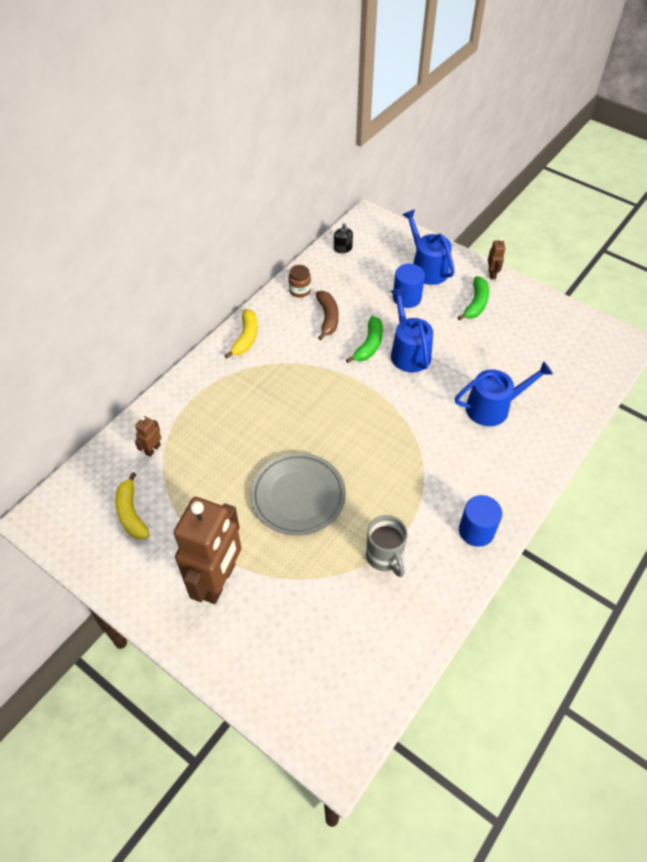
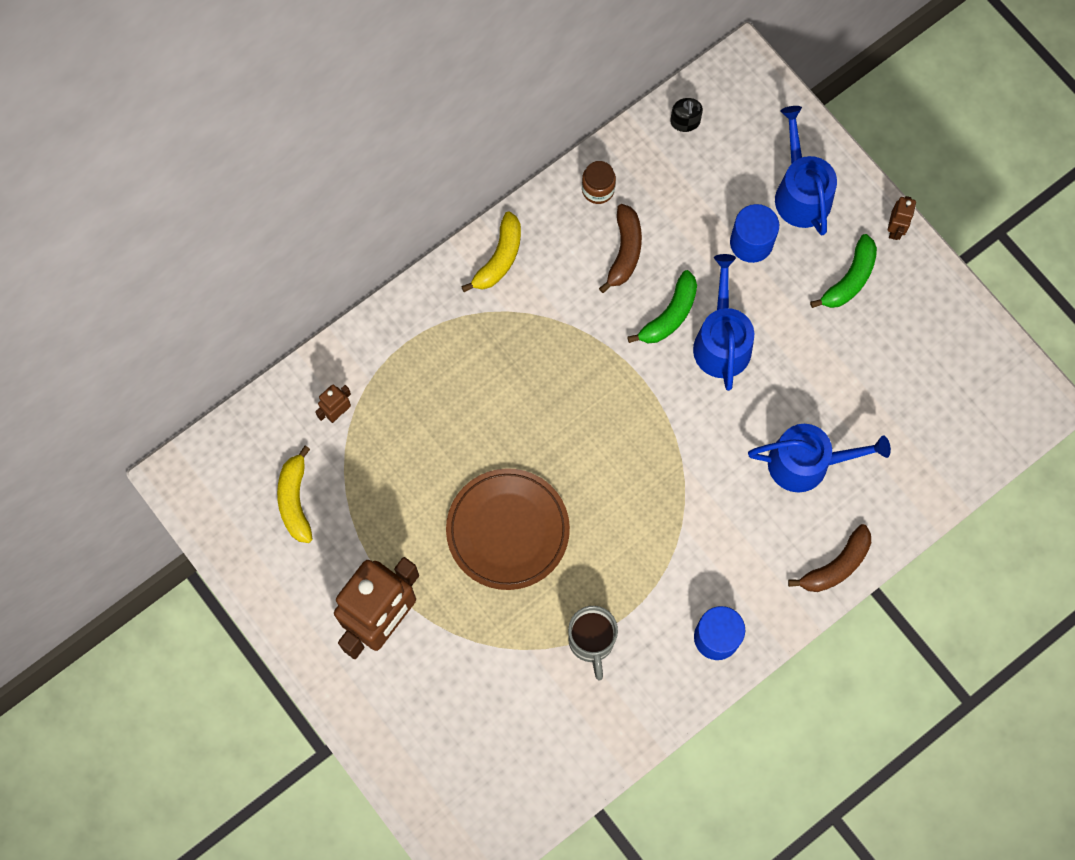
camera: 15 degrees right, 20 degrees up
(298, 496) = (508, 530): grey plate -> brown plate
(540, 464) = (836, 565): none -> brown banana

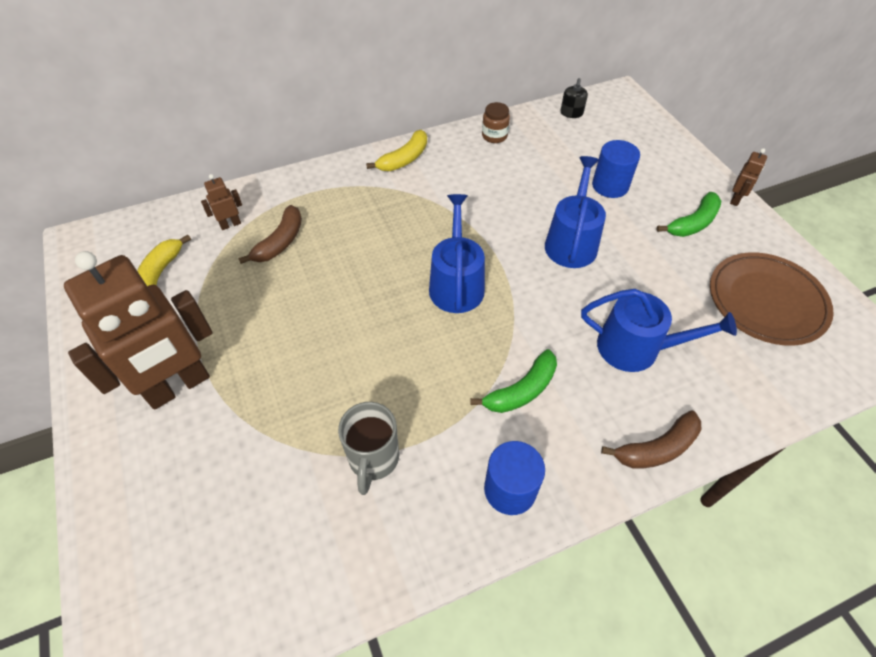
camera: 15 degrees right, 20 degrees down
(508, 530) = (331, 339): brown plate -> brown plate (766, 301)
(624, 251) = (504, 172): brown banana -> brown banana (280, 242)
(669, 315) = (530, 216): green banana -> green banana (521, 390)
(800, 193) = (656, 165): blue watering can -> blue watering can (456, 284)

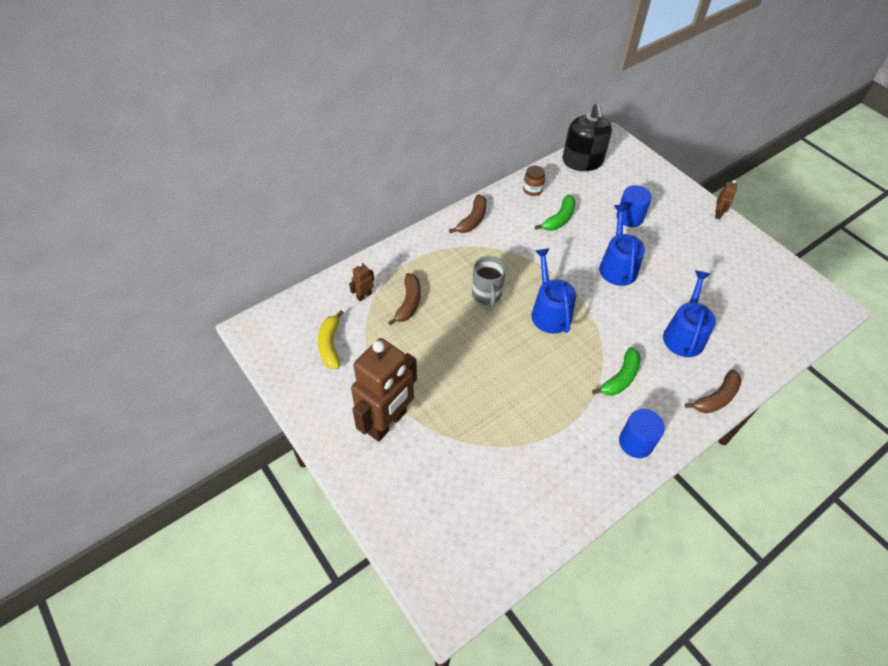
camera: 15 degrees left, 0 degrees up
(373, 459) = (542, 443): grey mug -> grey mug (487, 295)
(404, 159) = (472, 220): yellow banana -> brown banana
(571, 113) = (582, 161): black soap dispenser -> black soap dispenser, size x2.31
(636, 348) = (684, 335): blue watering can -> blue watering can turned 75 degrees counterclockwise
(693, 223) = (694, 237): green banana -> green banana (559, 219)
(766, 301) = (756, 286): brown plate -> none

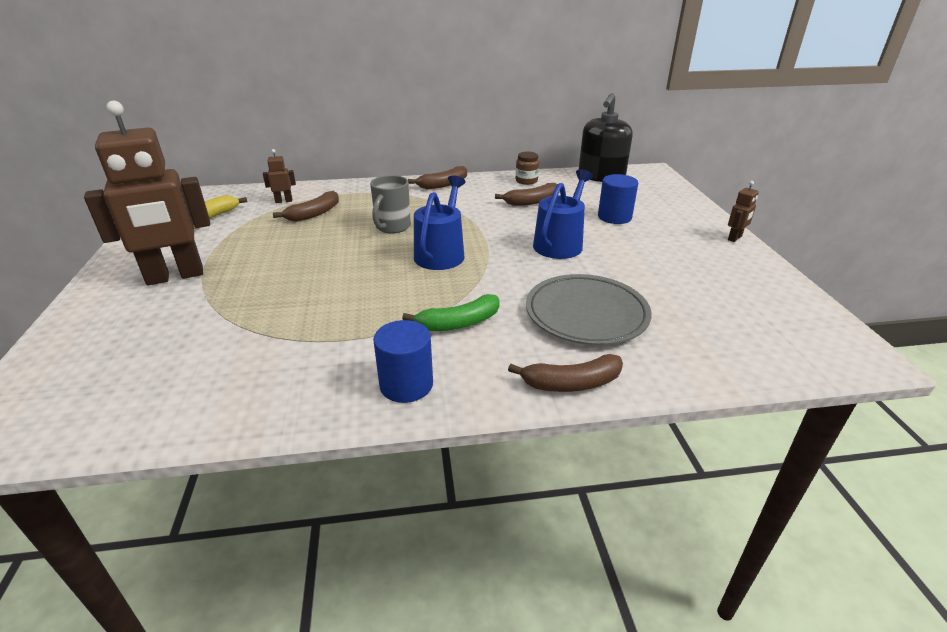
camera: 30 degrees right, 20 degrees down
(559, 219) = (532, 201): green banana -> brown banana
(684, 335) = (586, 314): blue watering can -> grey plate

